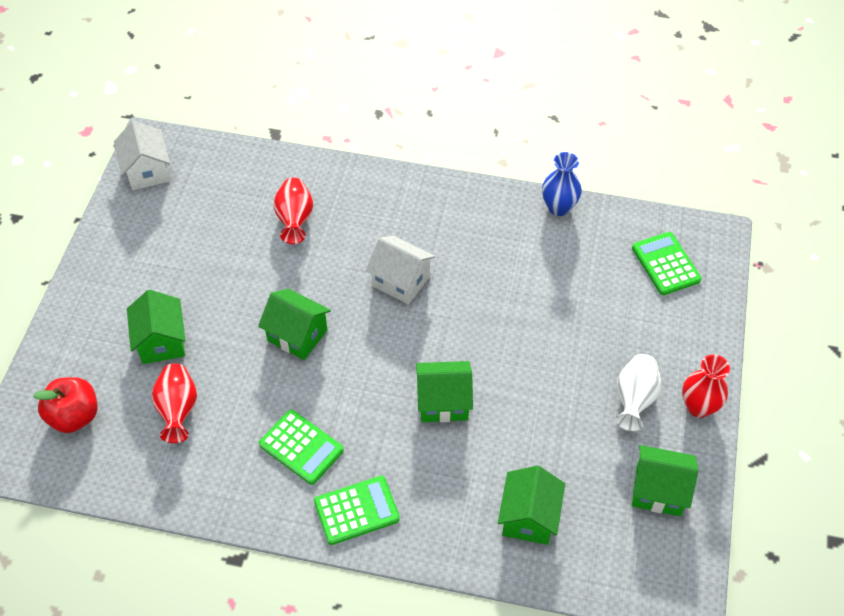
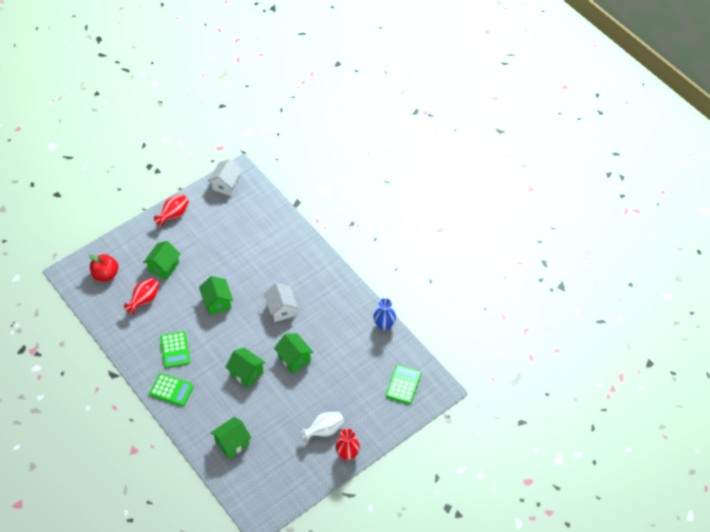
camera: 40 degrees right, 0 degrees up
(295, 220) = (265, 250): red vase -> red vase (174, 215)
(658, 491) = (293, 473): green house -> green house (294, 358)

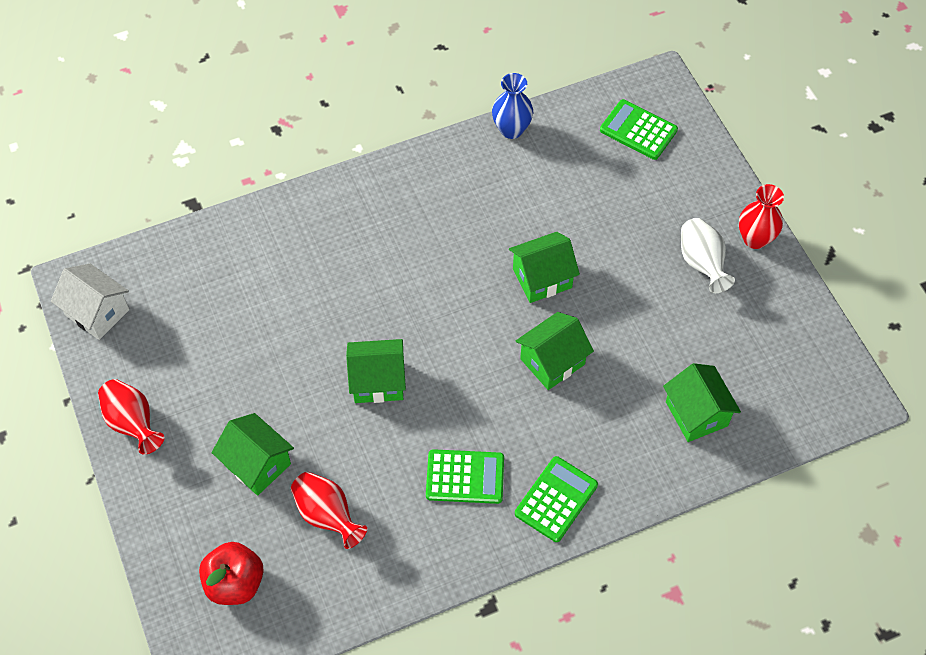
camera: 75 degrees left, 5 degrees up
(281, 309) = (429, 277): white house -> none

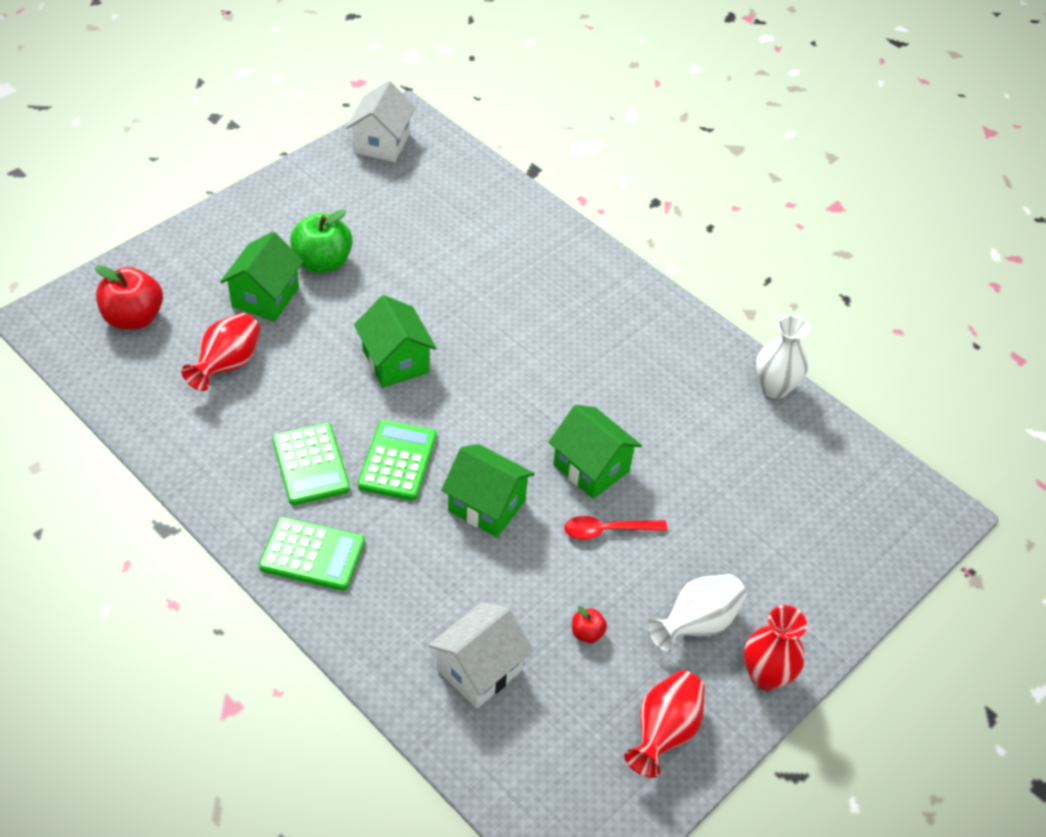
camera: 65 degrees right, 10 degrees down
(133, 423) = (276, 200): red vase -> red vase (664, 732)
(234, 405) = (323, 262): none -> green apple
(511, 129) = (774, 388): blue vase -> white vase
(603, 289) = (607, 530): none -> red spoon
(638, 130) = (852, 509): green calculator -> green calculator (397, 461)
(687, 334) = (587, 633): none -> red apple
(696, 414) = (479, 670): green house -> white house

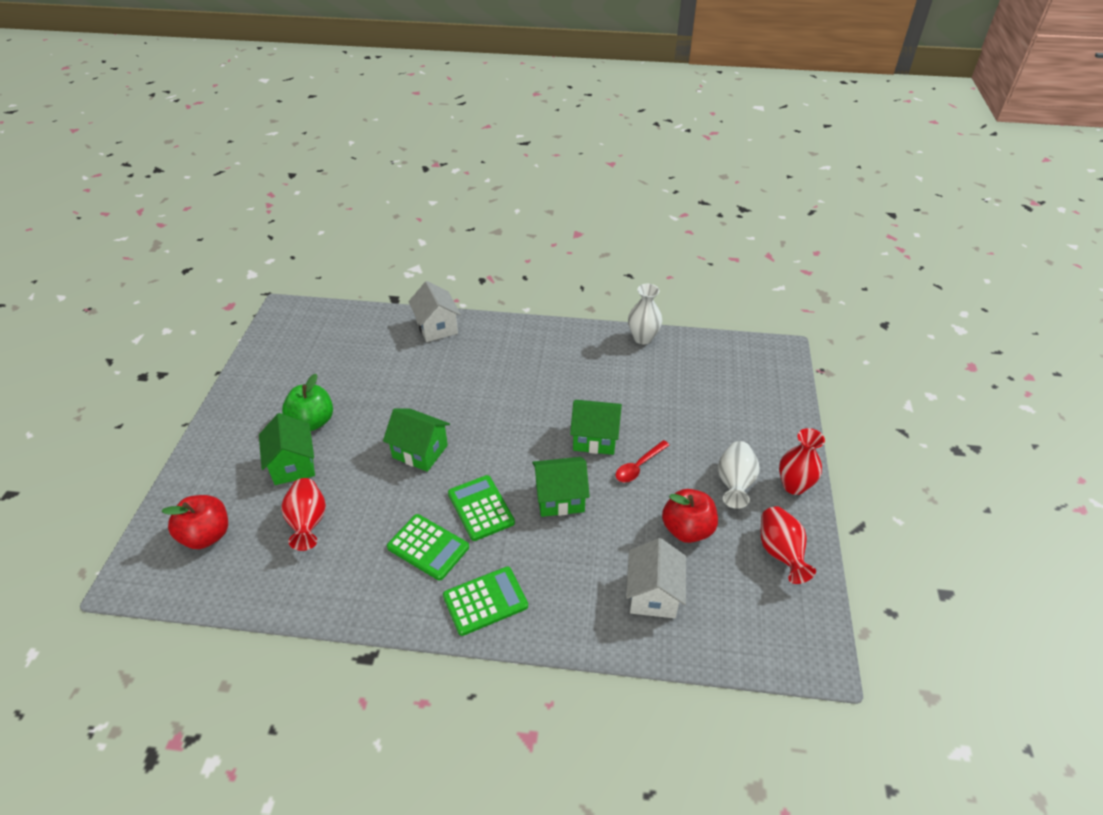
camera: 35 degrees left, 5 degrees down
(382, 143) = (282, 332): white house -> white house (437, 327)
(587, 633) = (687, 529): red apple -> red apple, size x2.13

